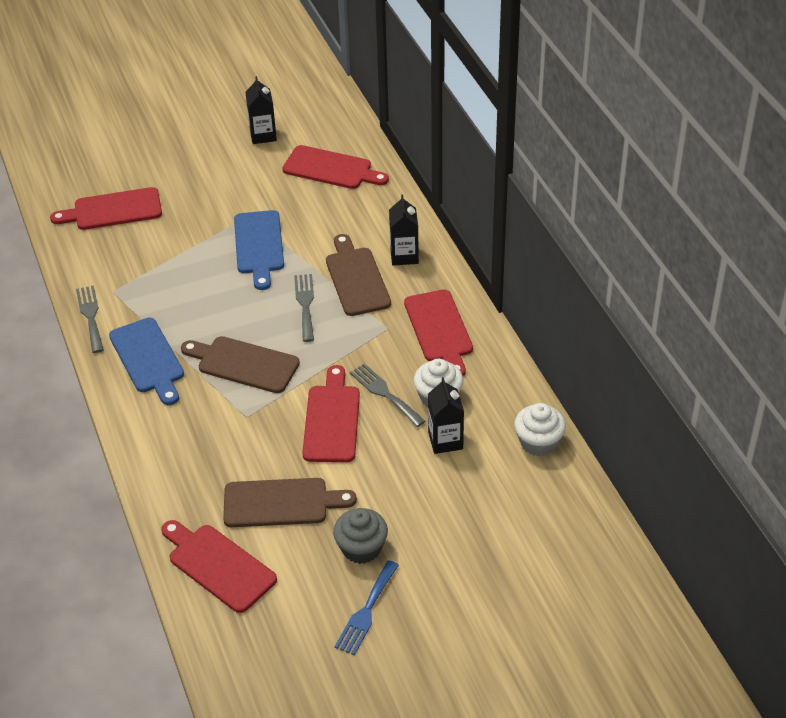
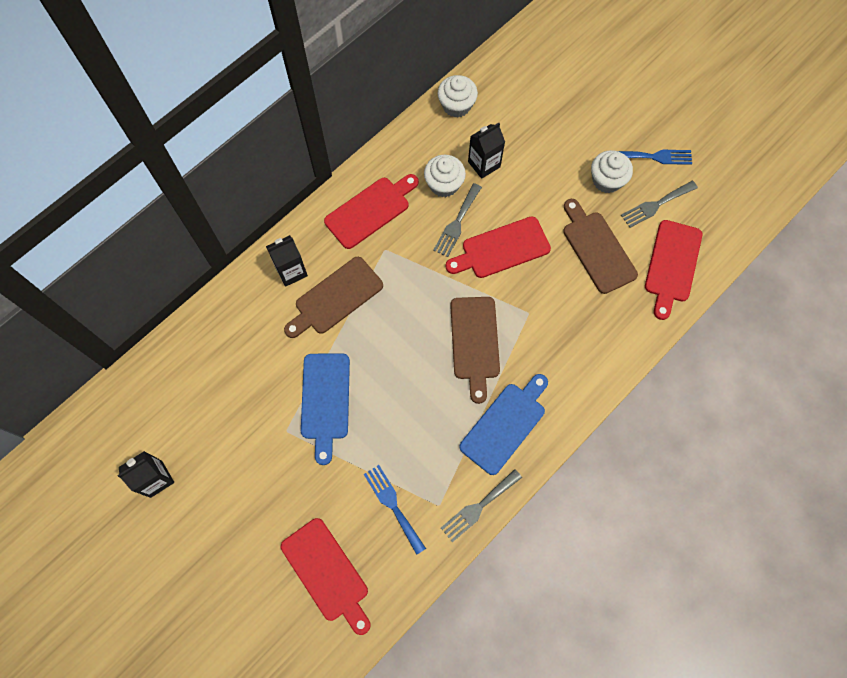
camera: 115 degrees left, 25 degrees up
(135, 263) = (393, 505): none -> blue fork
(259, 246) = (325, 401): blue cutting board -> blue cutting board turned 120 degrees clockwise
(305, 304) = (384, 325): grey fork -> grey fork (656, 205)
(331, 169) = (190, 386): red cutting board -> none
(361, 548) = (607, 180): grey cupcake -> white cupcake

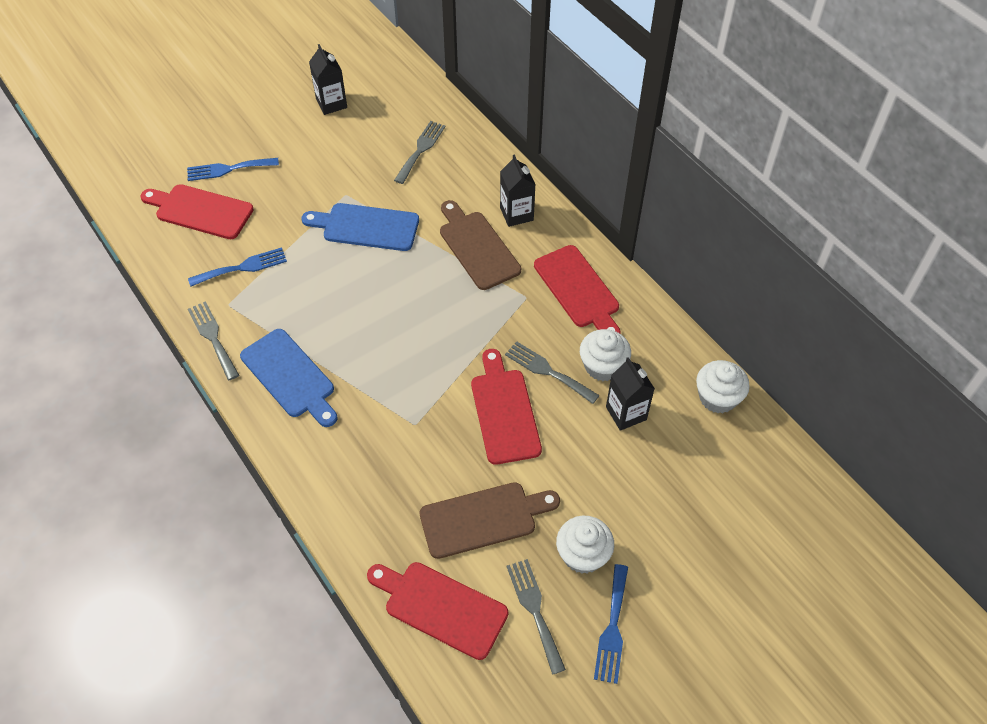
camera: 100 degrees right, 15 degrees down
(217, 372) = (421, 150): none -> grey fork
(265, 563) = (228, 169): none -> blue fork
(327, 573) = (200, 211): red cutting board -> red cutting board turned 45 degrees clockwise
(475, 342) = (393, 364): brown cutting board -> none

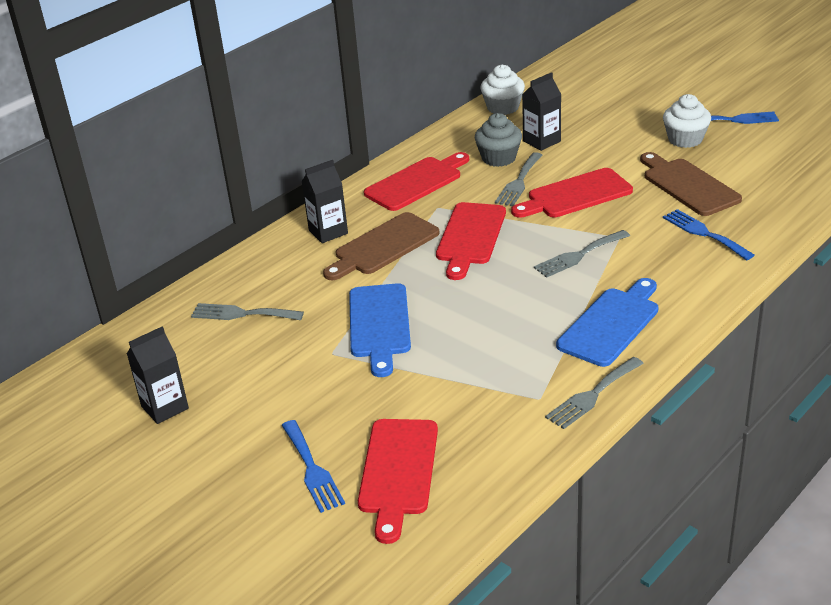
camera: 100 degrees left, 20 degrees down
(242, 267) = (478, 403): blue fork -> blue fork (704, 233)
(441, 607) = (780, 189): red cutting board -> red cutting board (470, 237)
(535, 610) = (747, 150): grey fork -> grey fork (578, 255)
(603, 366) = (498, 158): white cupcake -> grey cupcake

